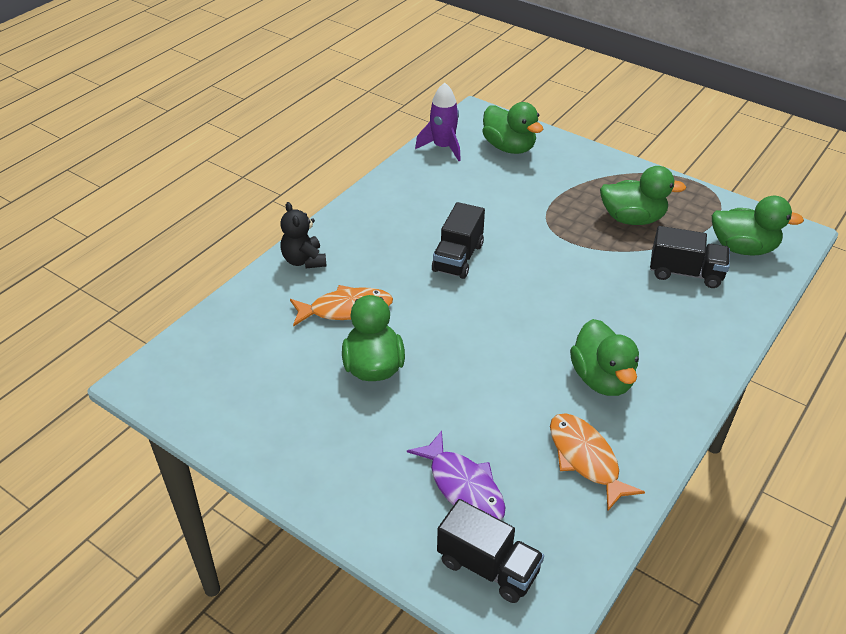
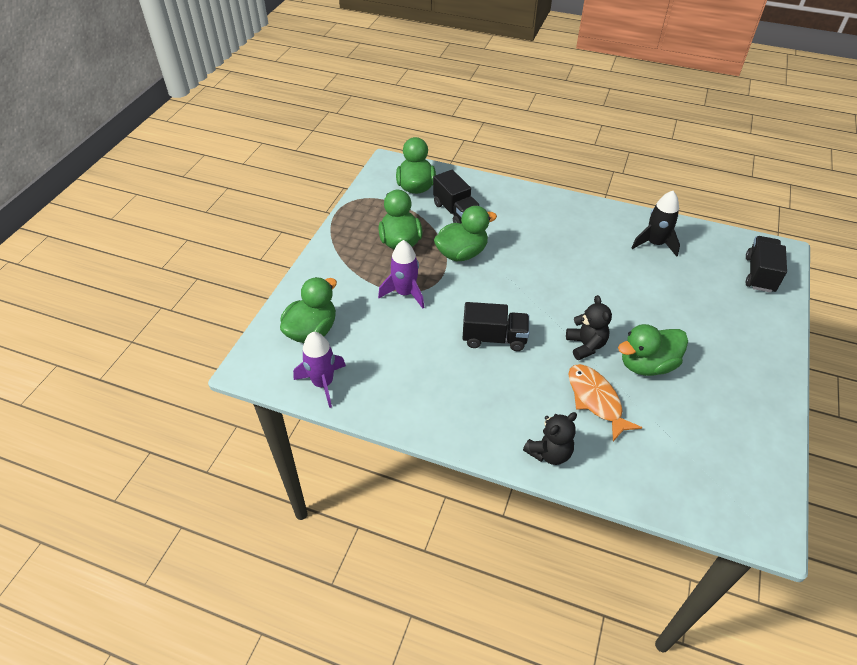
camera: 105 degrees left, 5 degrees up
(421, 324) = (585, 345): none -> black teddy bear
(463, 487) = (715, 294): purple fish -> none
(544, 209) = (405, 293): none -> purple rocket
(586, 459) = (655, 244): orange fish -> black rocket
(602, 379) = (584, 243): green duck -> green duck (462, 253)
(685, 273) = (456, 212): black truck -> black truck turned 150 degrees clockwise

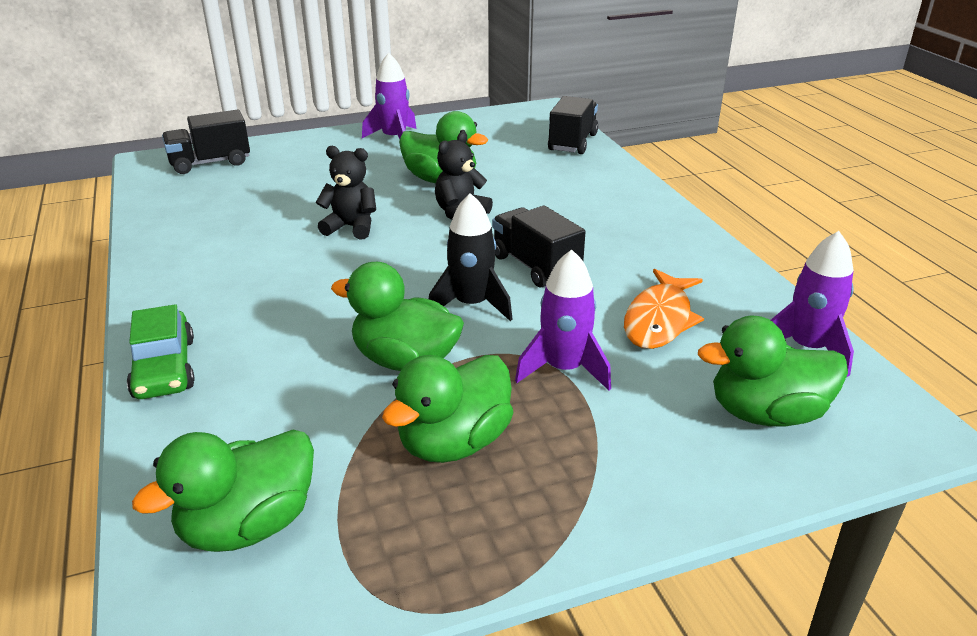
camera: 130 degrees left, 15 degrees down
(456, 212) = (292, 421): black truck -> black truck (572, 142)
(524, 195) = (164, 368): none -> green car
(549, 453) = (625, 190): black teddy bear -> black teddy bear (351, 227)
(596, 400) = (528, 189): orange fish -> orange fish (659, 319)
(655, 244) = (207, 226): black rocket -> black rocket (471, 305)
(750, 382) = (394, 139): none -> purple rocket

